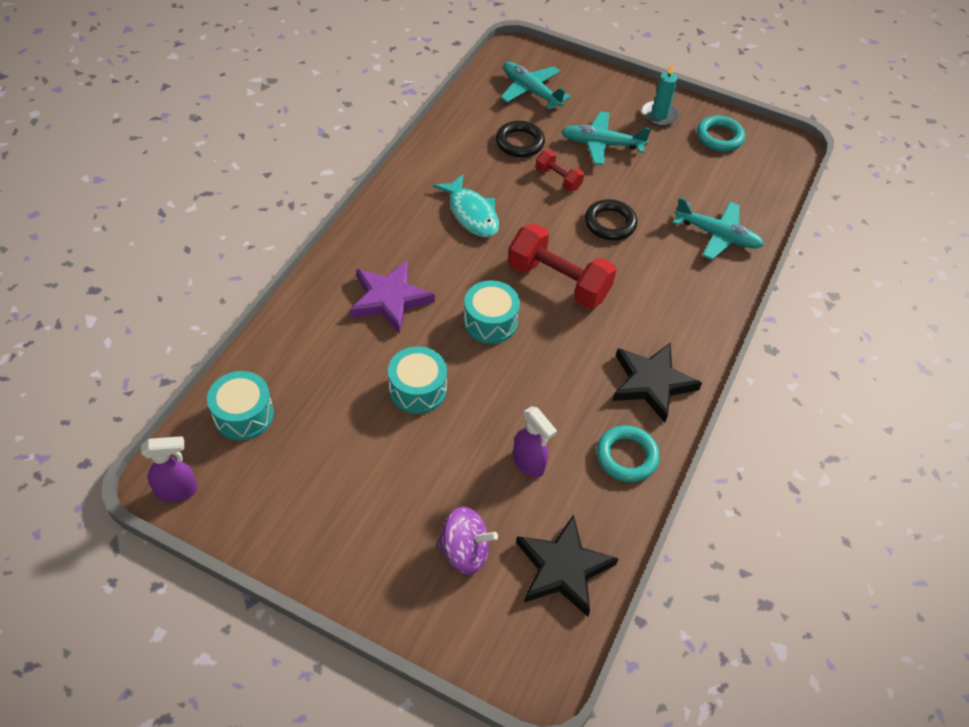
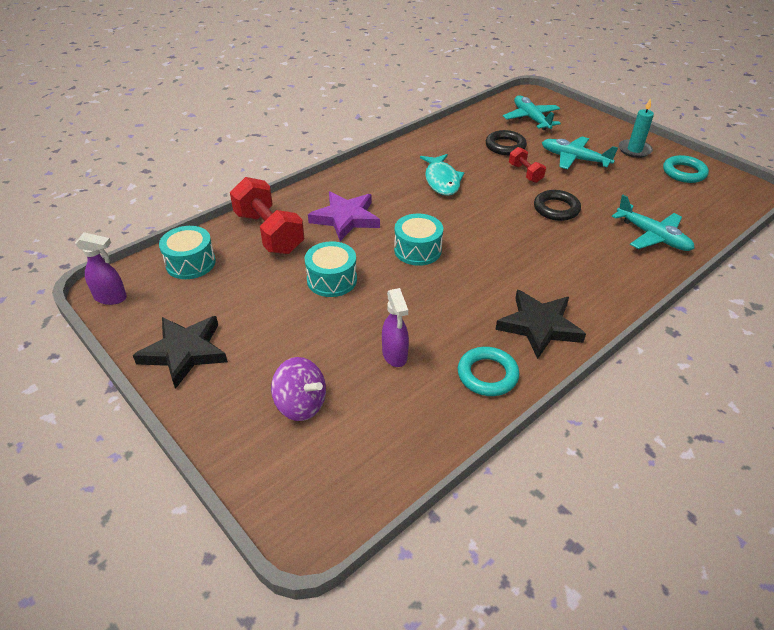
camera: 25 degrees right, 10 degrees down
(558, 282) = (490, 237): red dumbbell -> red dumbbell (269, 233)
(563, 569) = (380, 445): black star -> black star (184, 352)

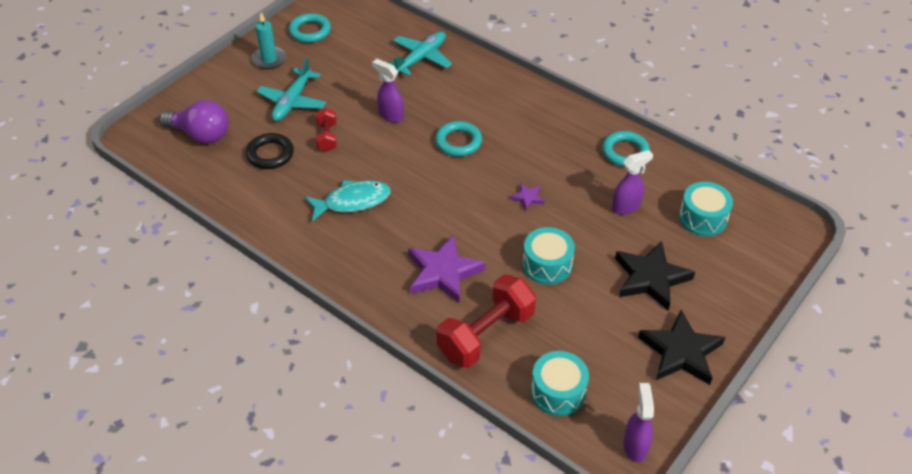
camera: 100 degrees left, 5 degrees up
(301, 404) = (700, 255): purple spinning top -> none
(417, 250) = (483, 208): turquoise drum -> turquoise drum (703, 218)
(425, 281) = (528, 198): none -> purple star
(514, 246) = (458, 142): none -> turquoise ring
(525, 173) = (327, 137): red dumbbell -> red dumbbell turned 60 degrees counterclockwise
(531, 119) = (201, 135): turquoise plane -> purple light bulb
(539, 326) = (561, 125): black star -> black star (650, 278)
(556, 209) = (390, 115): black ring -> purple spray bottle

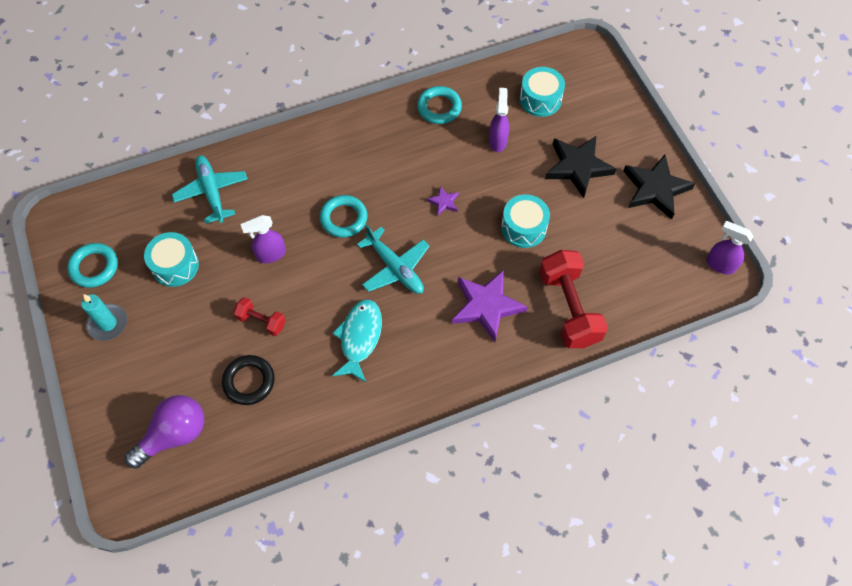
camera: 60 degrees left, 15 degrees up
(292, 101) = (188, 329): turquoise plane -> turquoise plane (395, 268)
(558, 391) = (649, 288): turquoise drum -> turquoise drum (175, 266)

